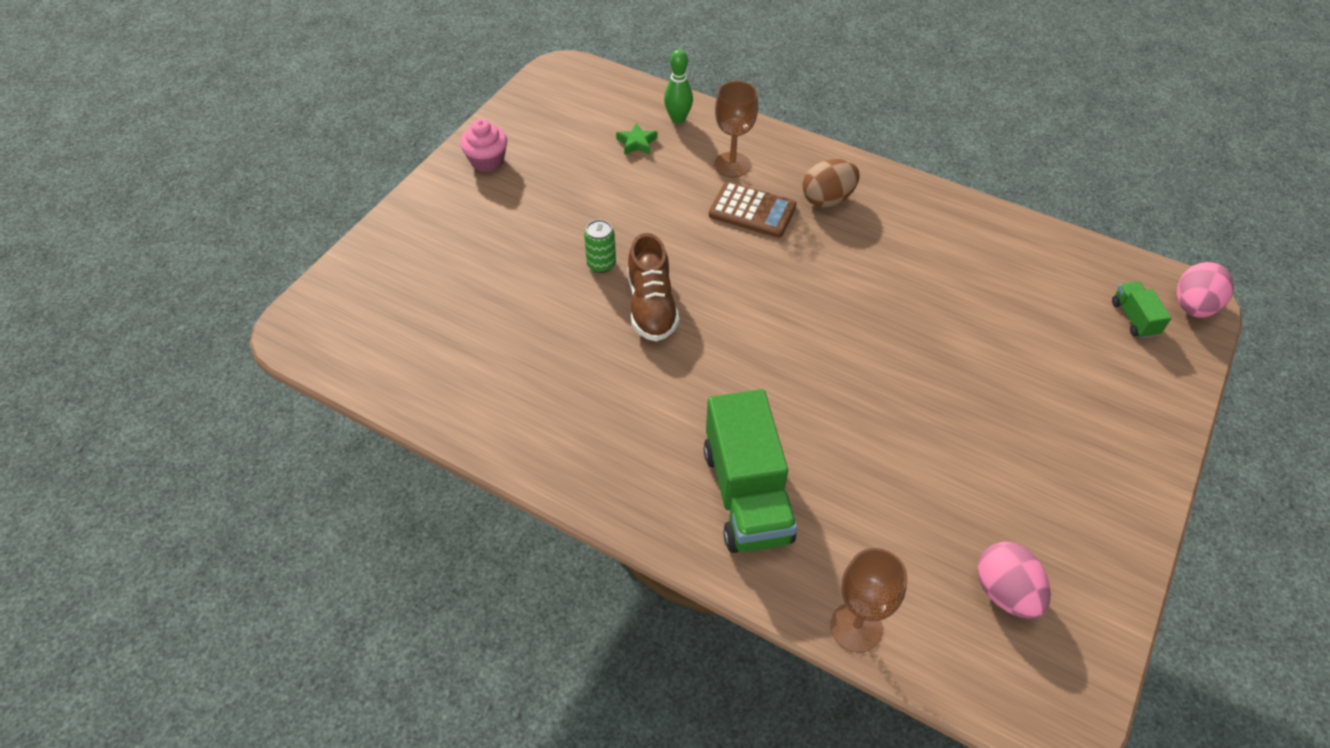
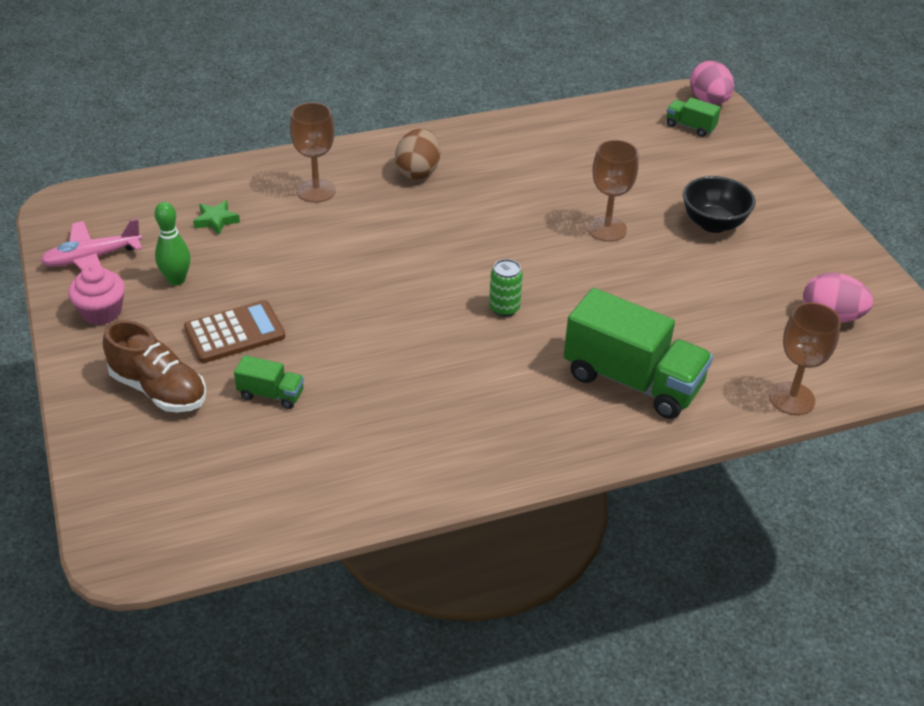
camera: 50 degrees left, 10 degrees down
(500, 295) = (271, 394): none -> green truck
(531, 119) = (92, 258): none -> pink plane
(601, 264) = (319, 319): green can -> green can (504, 308)
(651, 307) = (400, 320): brown shoe -> brown shoe (159, 390)
(678, 119) = (224, 185): green bowling pin -> green bowling pin (176, 280)
(752, 211) = (377, 211): brown calculator -> brown calculator (235, 333)
(913, 355) = (607, 229): none -> brown goblet
(1019, 421) = (713, 224): none -> black bowl

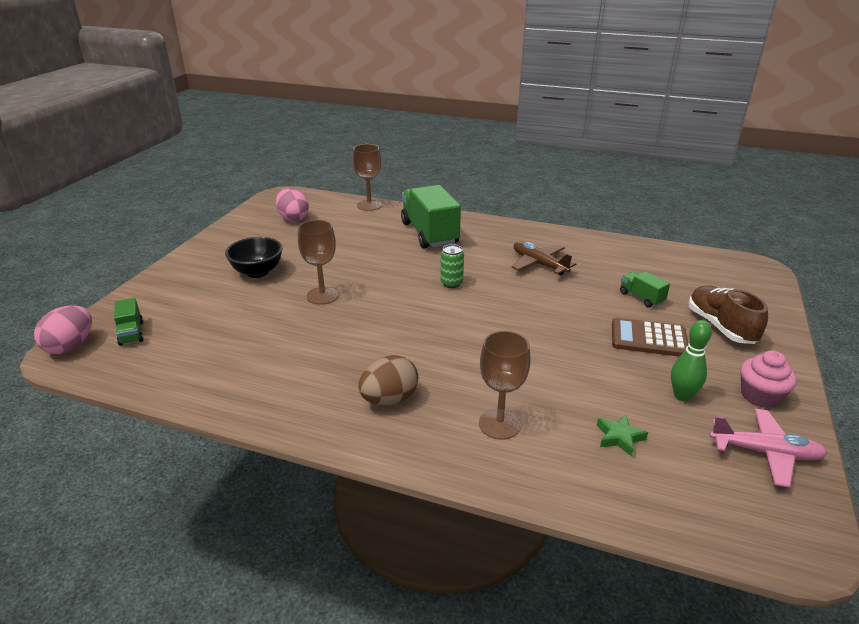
camera: 140 degrees left, 10 degrees down
(436, 393) = (539, 264): none -> brown plane

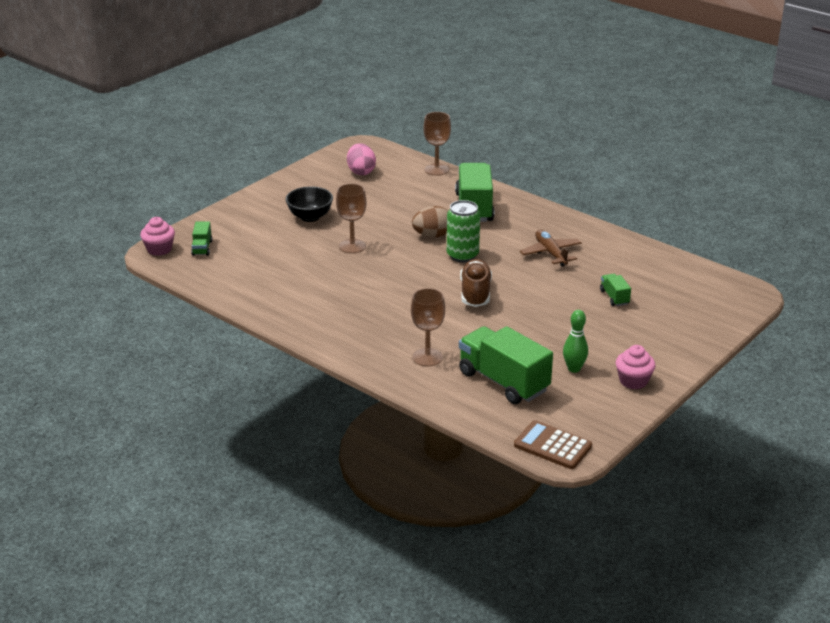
camera: 20 degrees right, 0 degrees up
(70, 346) = (159, 249): pink egg -> pink cupcake
(389, 399) = (362, 327): brown egg -> brown egg (432, 235)
(451, 283) = (462, 255): green can -> green can, size x1.63
(619, 437) = (503, 382): green star -> green truck
(648, 338) = (588, 328): brown calculator -> brown calculator (552, 446)
(720, 326) = (658, 331): brown shoe -> brown shoe (475, 293)
(765, 453) = (597, 411): pink plane -> none

